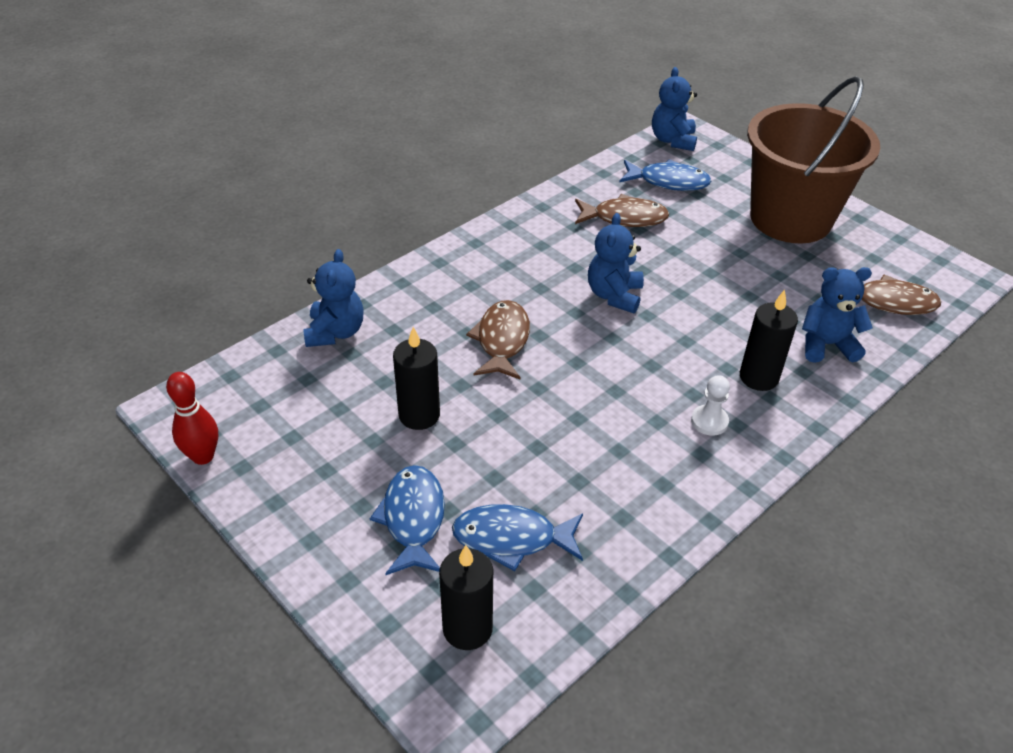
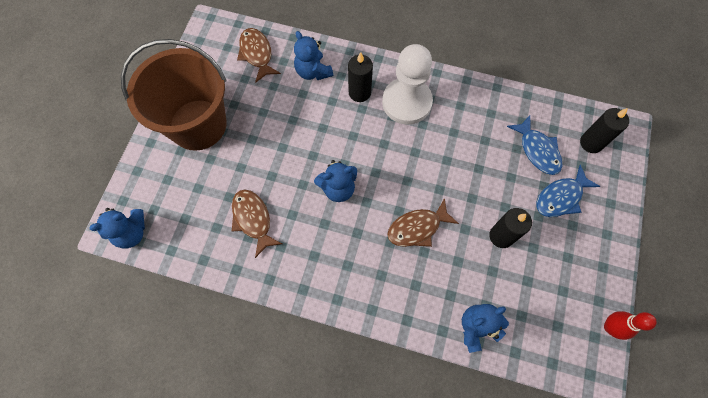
camera: 120 degrees left, 25 degrees up
(668, 182) = (192, 212): blue fish -> none
(709, 421) = (407, 102): white pawn -> white pawn, size x2.44

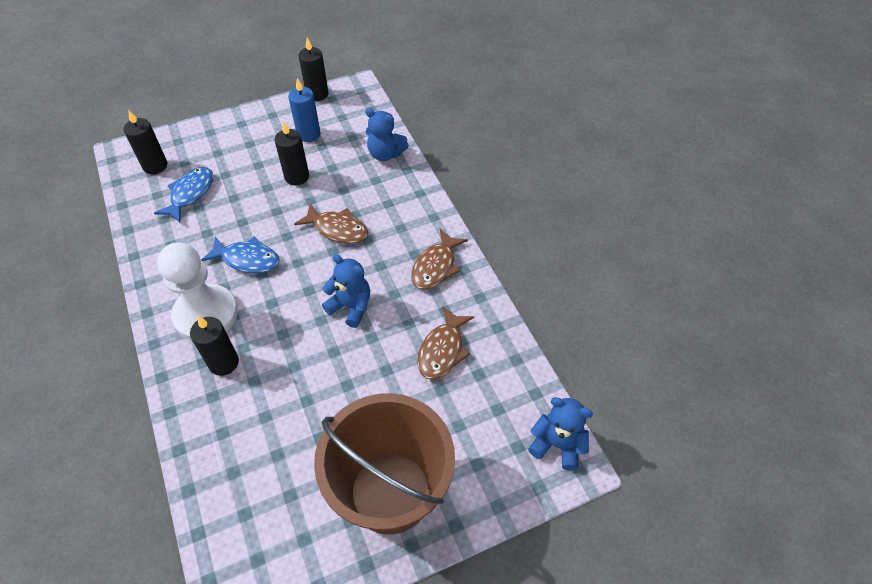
camera: 130 degrees left, 15 degrees down
(257, 54) = (243, 511): brown fish -> brown fish (436, 266)
(313, 71) = (226, 428): blue teddy bear -> none
(552, 280) = (308, 134): none -> blue candle
(561, 197) = (228, 160): blue fish -> blue fish (247, 259)
(610, 327) = (317, 94): red bowling pin -> black candle

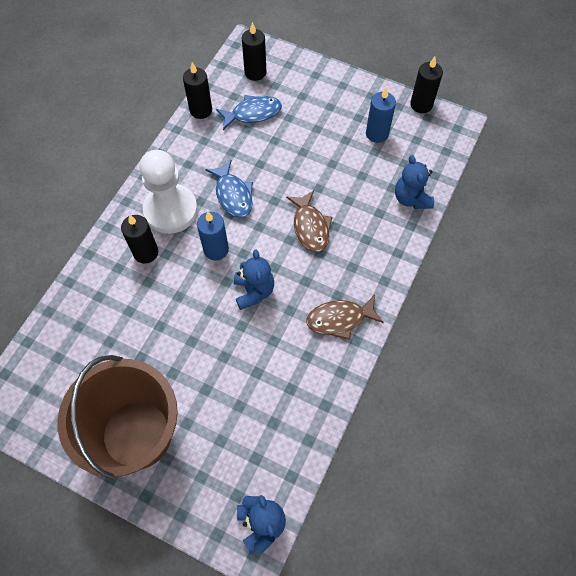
camera: 50 degrees right, 10 degrees up
(283, 307) = (216, 249): none -> blue candle
(297, 177) = (330, 161): black candle -> black candle (201, 110)
(442, 350) = (272, 382): brown fish -> none

